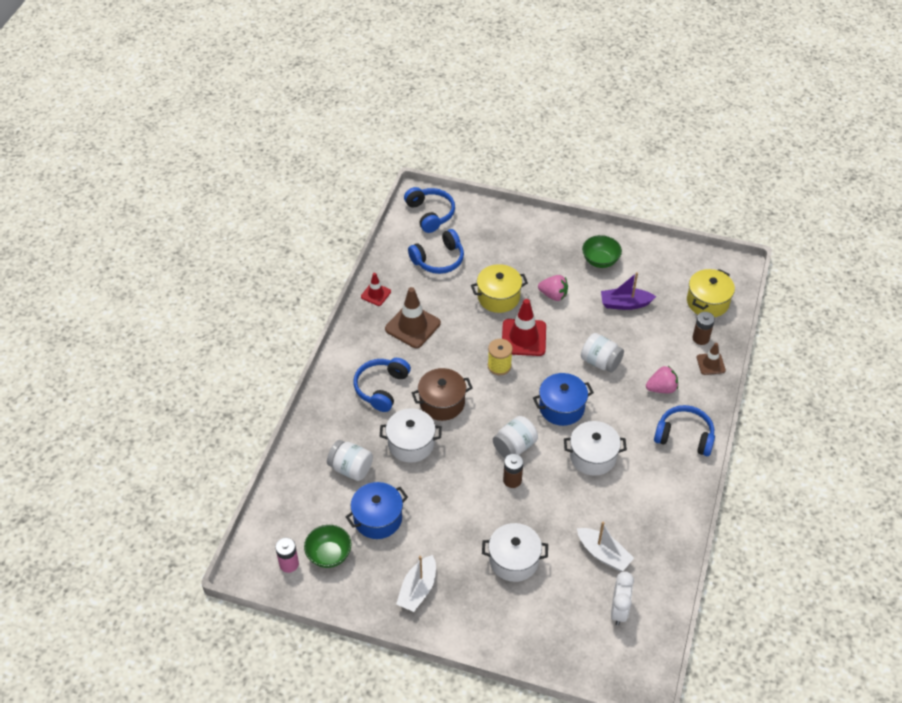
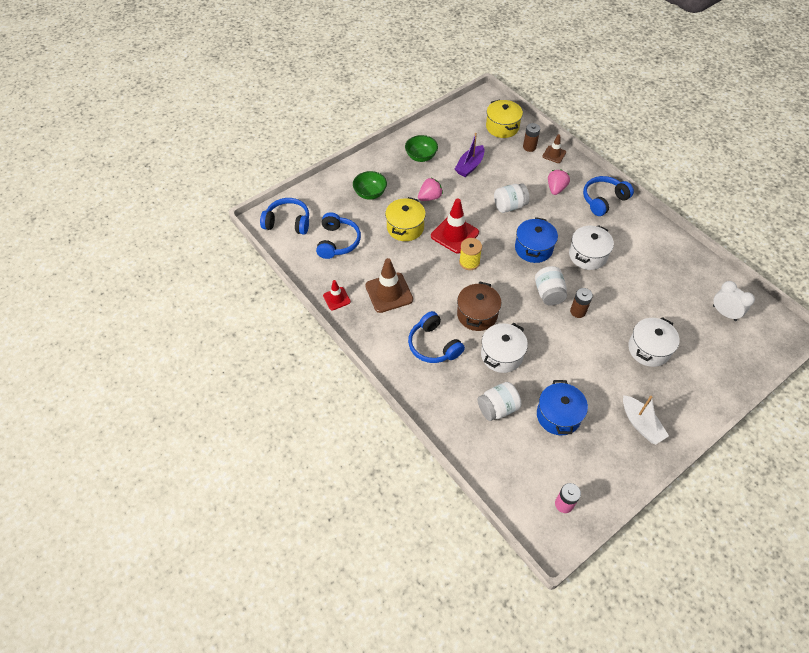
camera: 55 degrees left, 5 degrees up
(329, 555) = (572, 469): green bowl -> green bowl (370, 193)
(603, 554) = (673, 295): white boat -> none

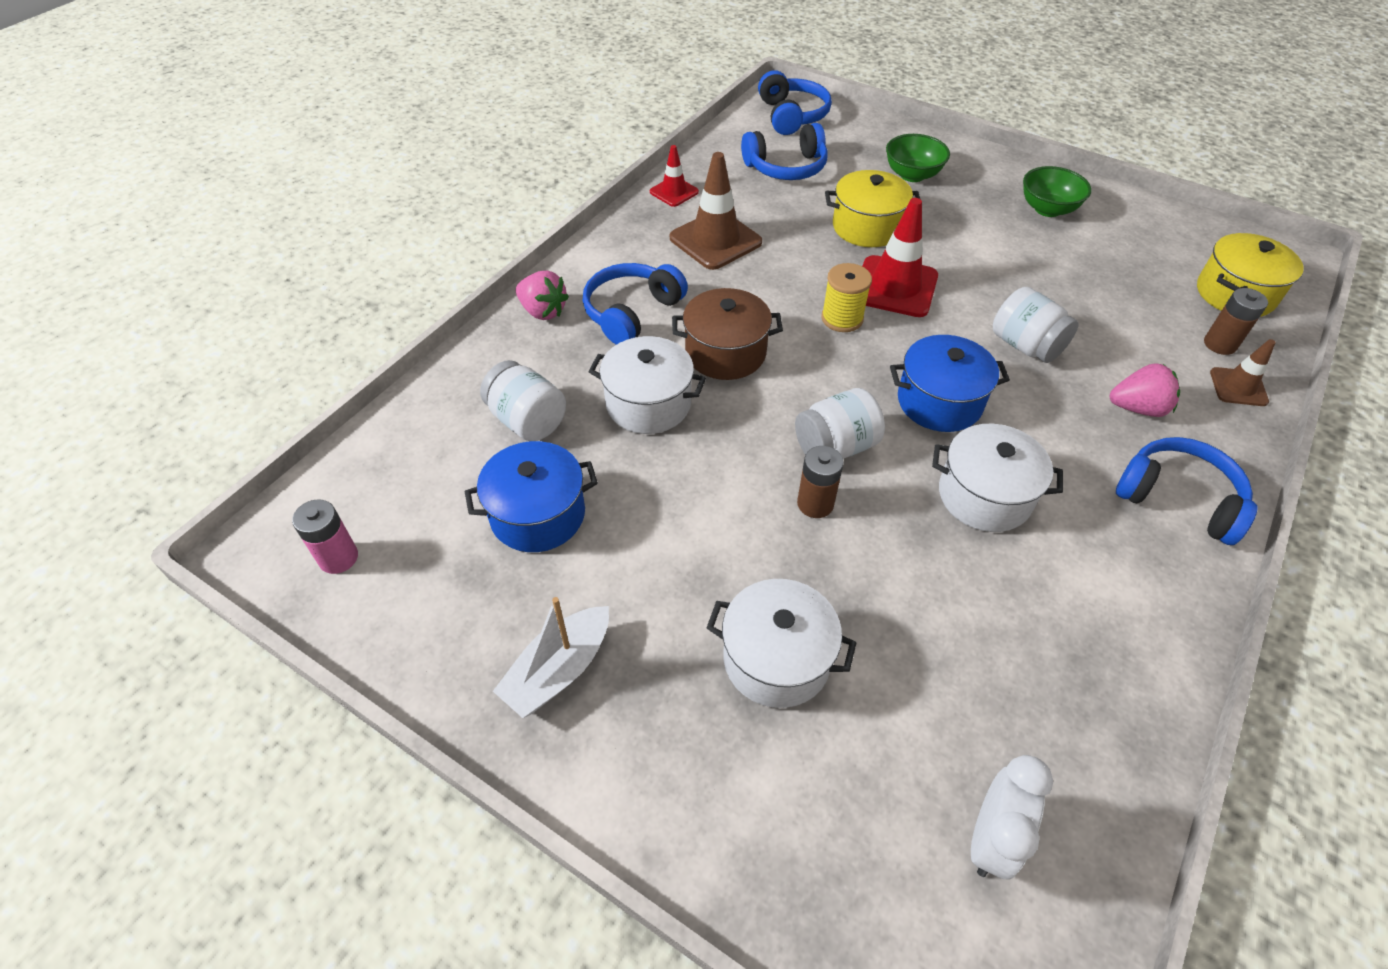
camera: 70 degrees right, 5 degrees down
(430, 197) = (959, 239): pink strawberry -> pink strawberry (543, 311)
(470, 166) = (1082, 271): purple boat -> none

